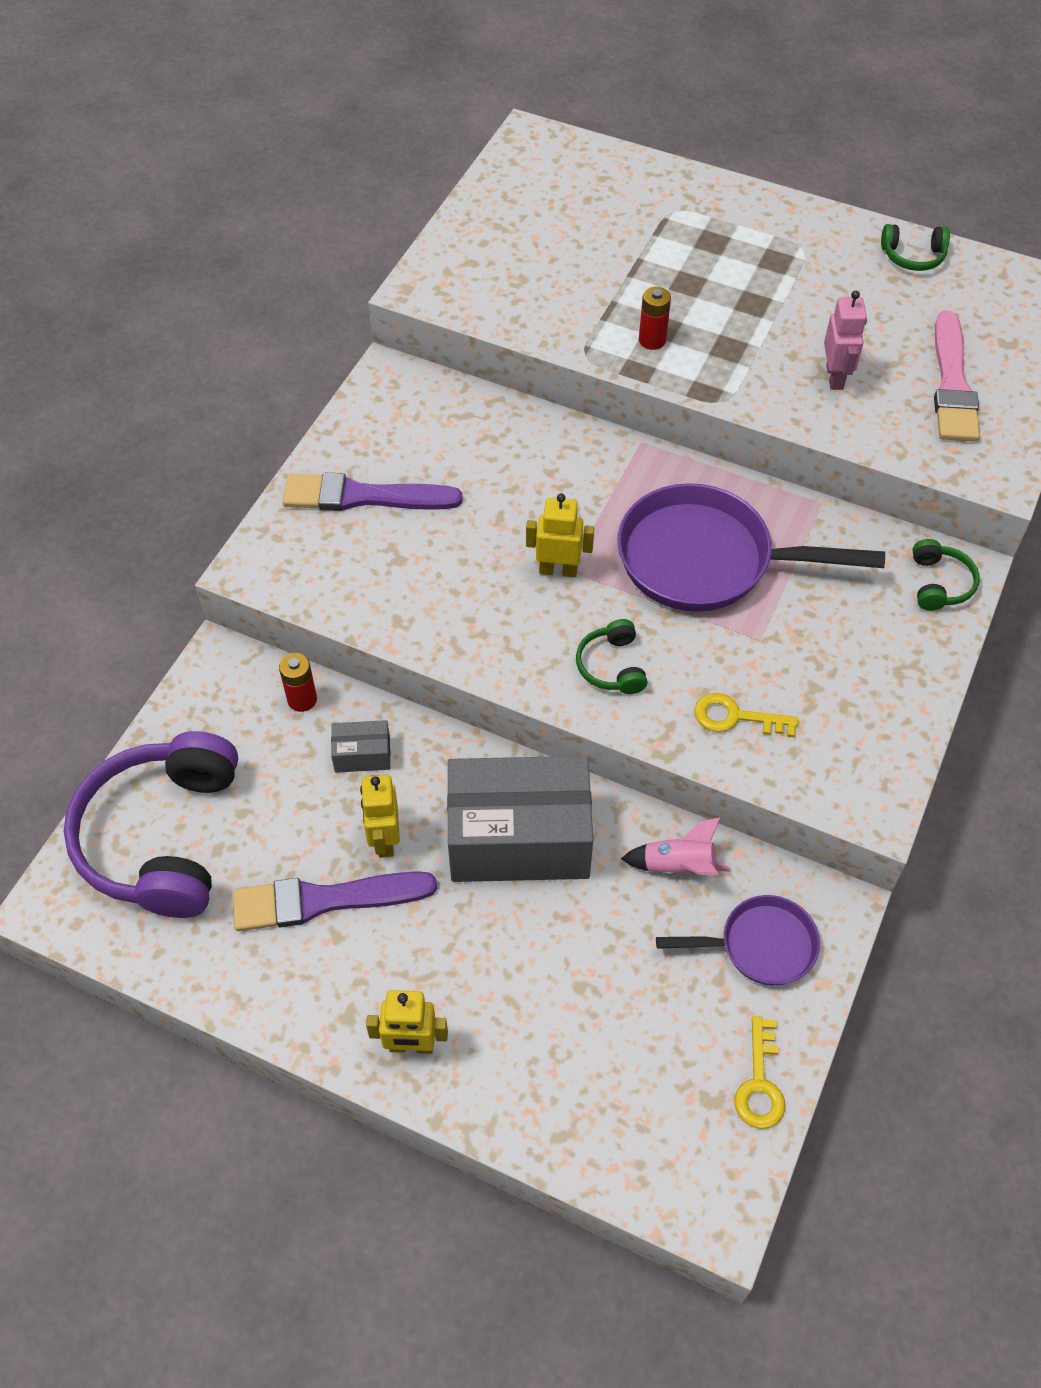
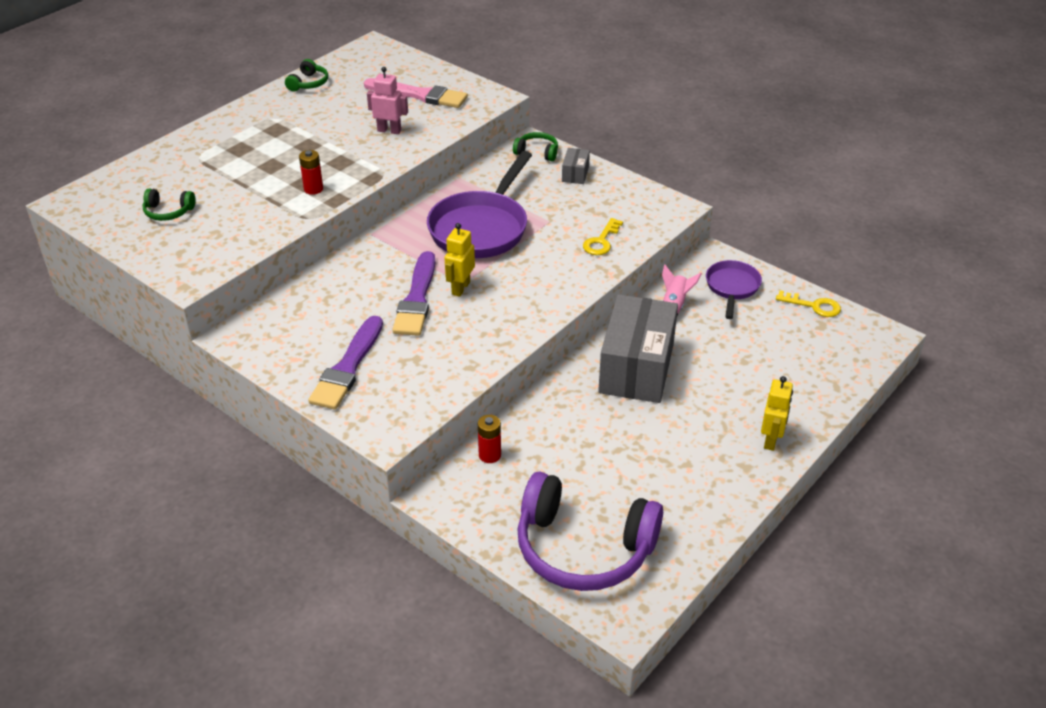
camera: 75 degrees left, 15 degrees down
(324, 900) = (658, 466): purple brush -> purple brush (417, 299)
(362, 755) = (548, 430): grey box -> grey box (575, 174)
(384, 839) = (619, 429): yellow robot -> none
(611, 666) = (546, 280): green headphones -> green headphones (168, 212)

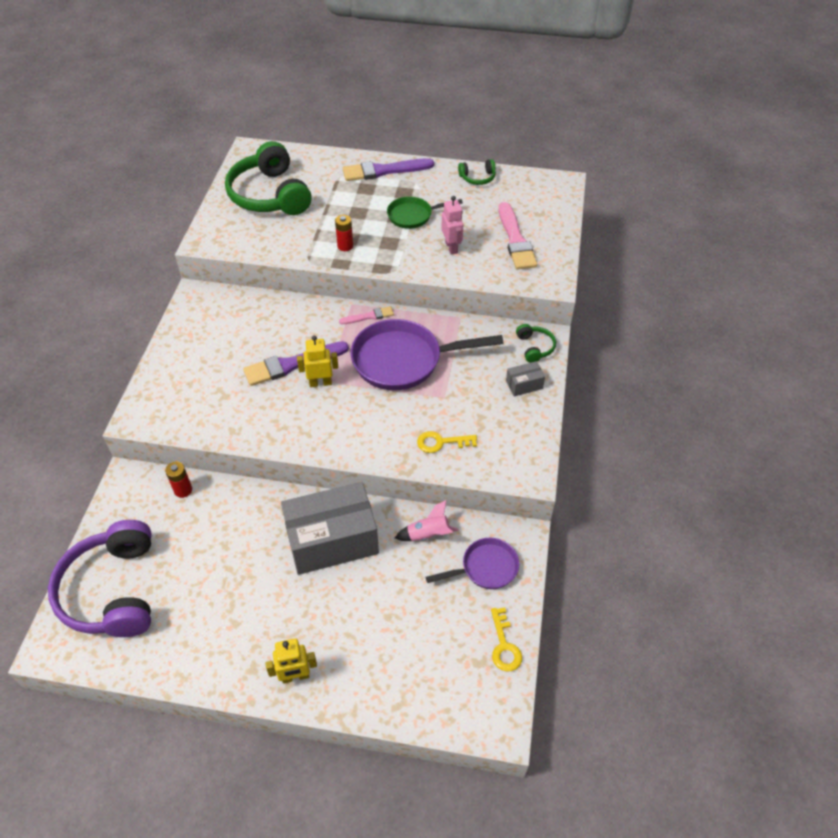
camera: 60 degrees right, 10 degrees up
(168, 212) = (270, 195): green headphones -> green headphones, size x2.32
(318, 136) = (413, 216): none -> green pan
(348, 367) = (195, 365): purple brush -> purple brush (384, 171)
(400, 229) = (369, 316): none -> pink brush

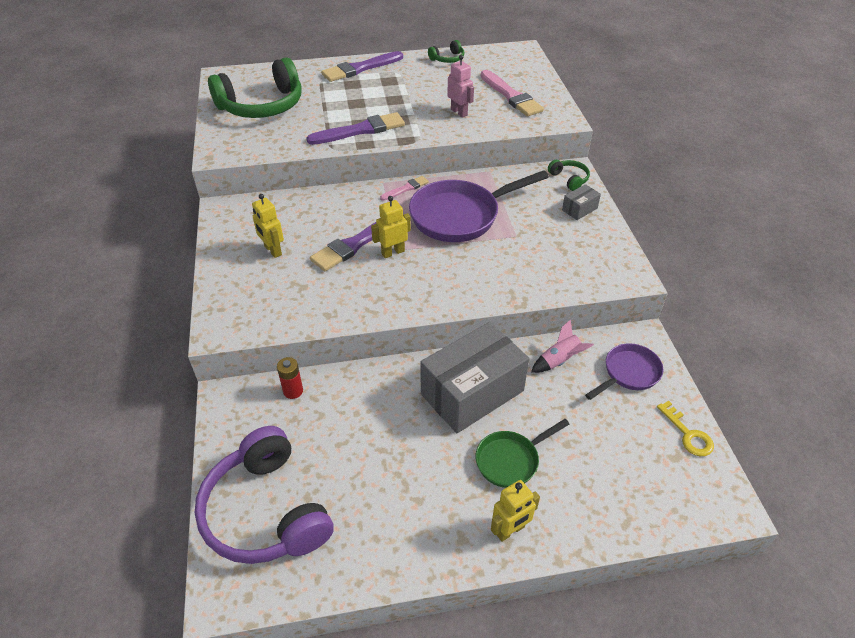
camera: 20 degrees left, 5 degrees down
(217, 351) = (272, 250): none -> yellow robot
(270, 195) = (262, 106): green headphones -> green headphones turned 75 degrees counterclockwise
(345, 246) = (360, 130): red battery -> purple brush
(413, 216) = (409, 96): green pan -> green pan (510, 460)
(441, 442) = (537, 272): yellow key -> none

